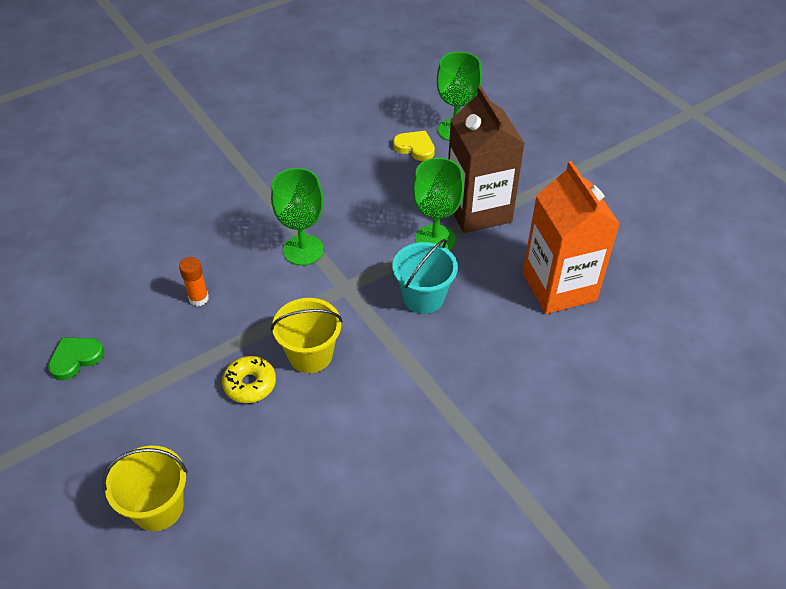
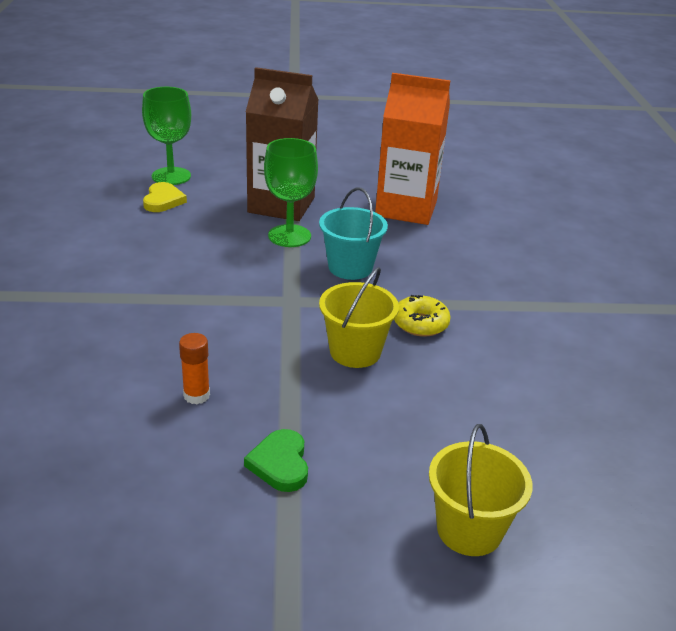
camera: 60 degrees left, 15 degrees down
(76, 358) = (178, 530): green heart -> green heart (280, 464)
(250, 384) = (356, 403): yellow donut -> yellow donut (420, 323)
(303, 250) = (212, 305): green goblet -> none
(415, 147) = (163, 200): yellow heart -> yellow heart turned 120 degrees clockwise

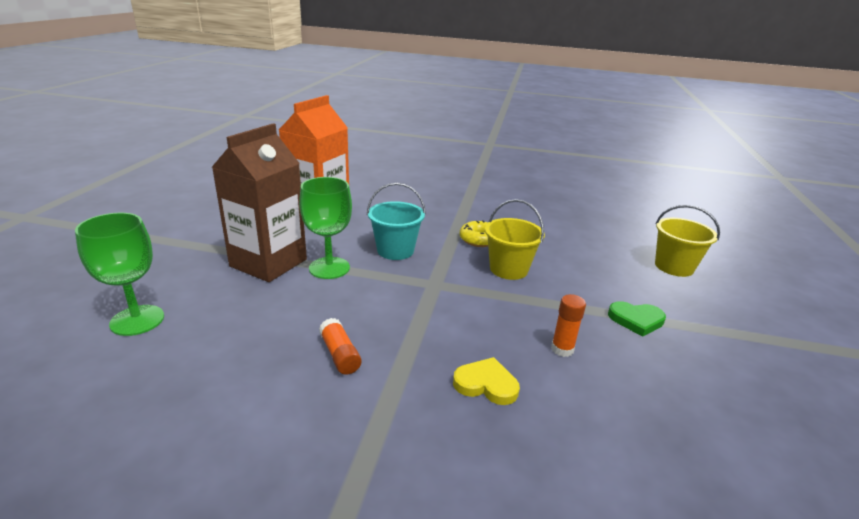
camera: 75 degrees left, 5 degrees down
(151, 265) = (340, 355): none -> orange glue stick
(163, 200) = (196, 332): yellow heart -> yellow heart (486, 384)

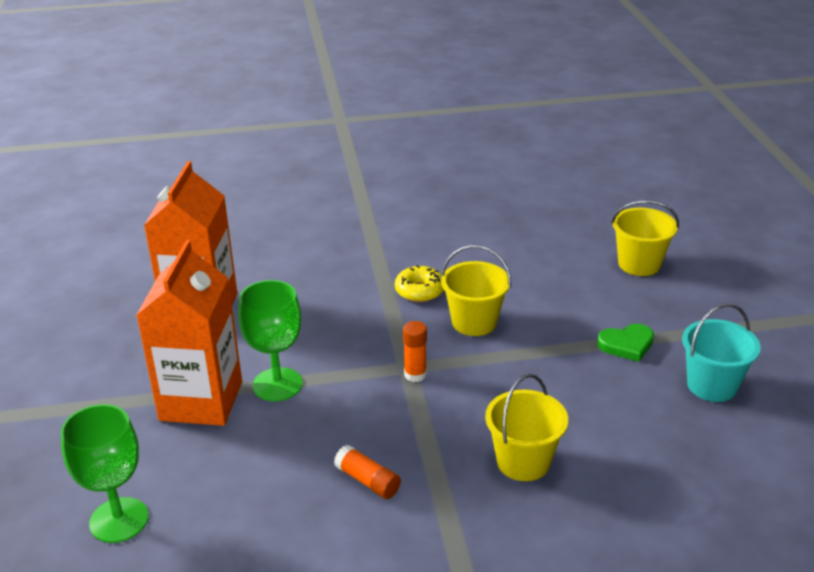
camera: 20 degrees left, 5 degrees up
(268, 263) = (201, 401): brown carton -> orange carton
(395, 250) = (335, 336): turquoise bucket -> turquoise bucket (712, 385)
(486, 384) = (523, 461): yellow heart -> yellow bucket
(562, 349) = (573, 401): orange glue stick -> orange glue stick (415, 374)

